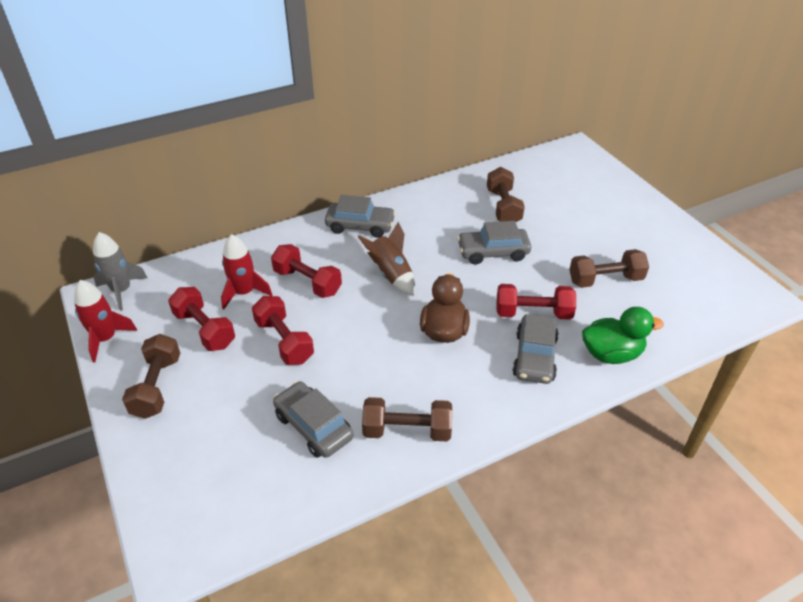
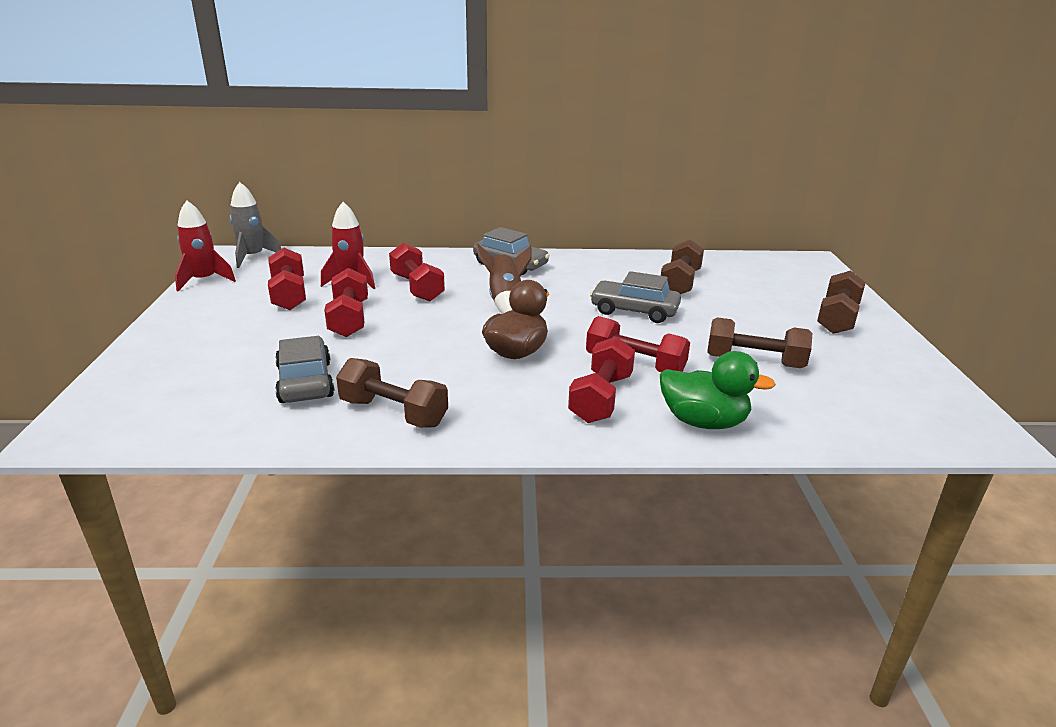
camera: 25 degrees right, 15 degrees down
(157, 387) = (205, 318): brown dumbbell -> brown dumbbell (837, 318)
(534, 357) = (601, 398): grey car -> red dumbbell

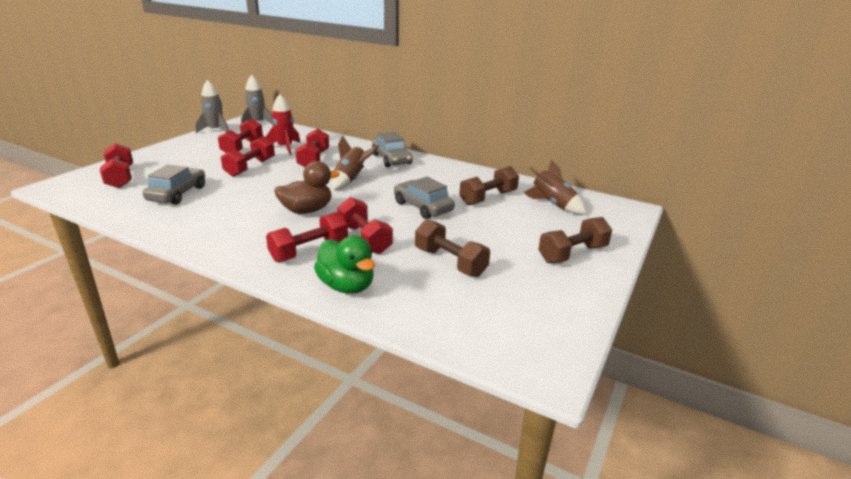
camera: 30 degrees right, 0 degrees up
(169, 385) = (120, 177): none -> red dumbbell
(204, 280) = (216, 130): red rocket -> grey rocket
(393, 413) = (190, 222): brown dumbbell -> none
(746, 274) = (553, 204): none -> brown rocket

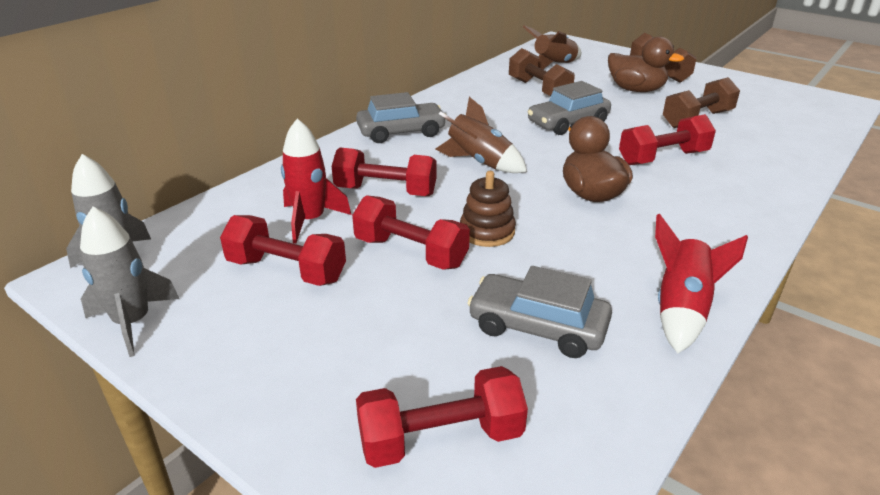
camera: 80 degrees left, 5 degrees up
(172, 228) = (681, 310): none -> red rocket
(266, 183) = (487, 231): none -> brown stacking toy
(309, 251) = (707, 191): red dumbbell -> none
(347, 286) = (773, 169): green duck -> none
(511, 238) = (636, 90): none -> brown duck

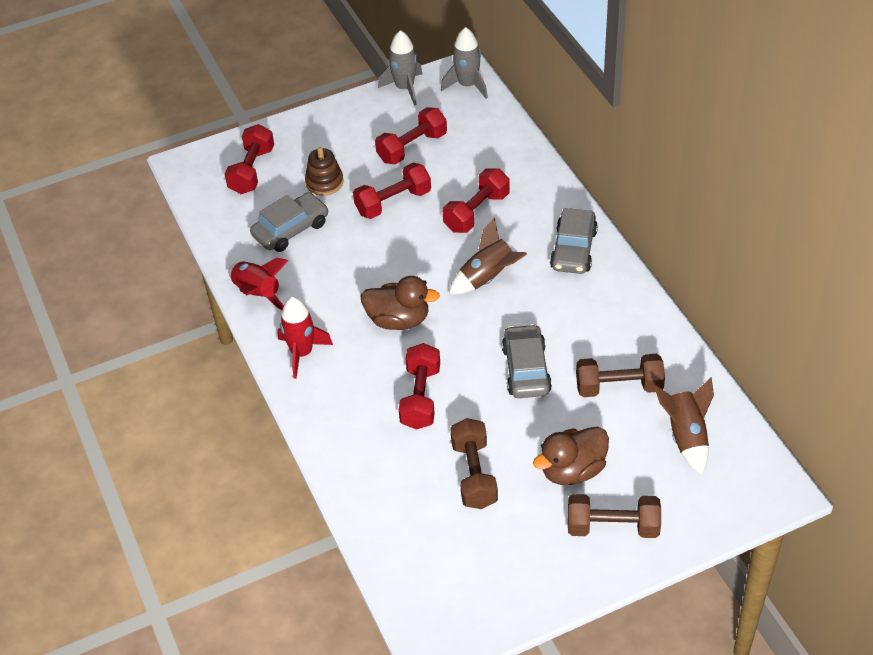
camera: 120 degrees right, 15 degrees up
(310, 220) = (462, 167): red rocket -> red rocket (302, 353)
(487, 231) = (391, 245): brown stacking toy -> brown stacking toy (324, 182)

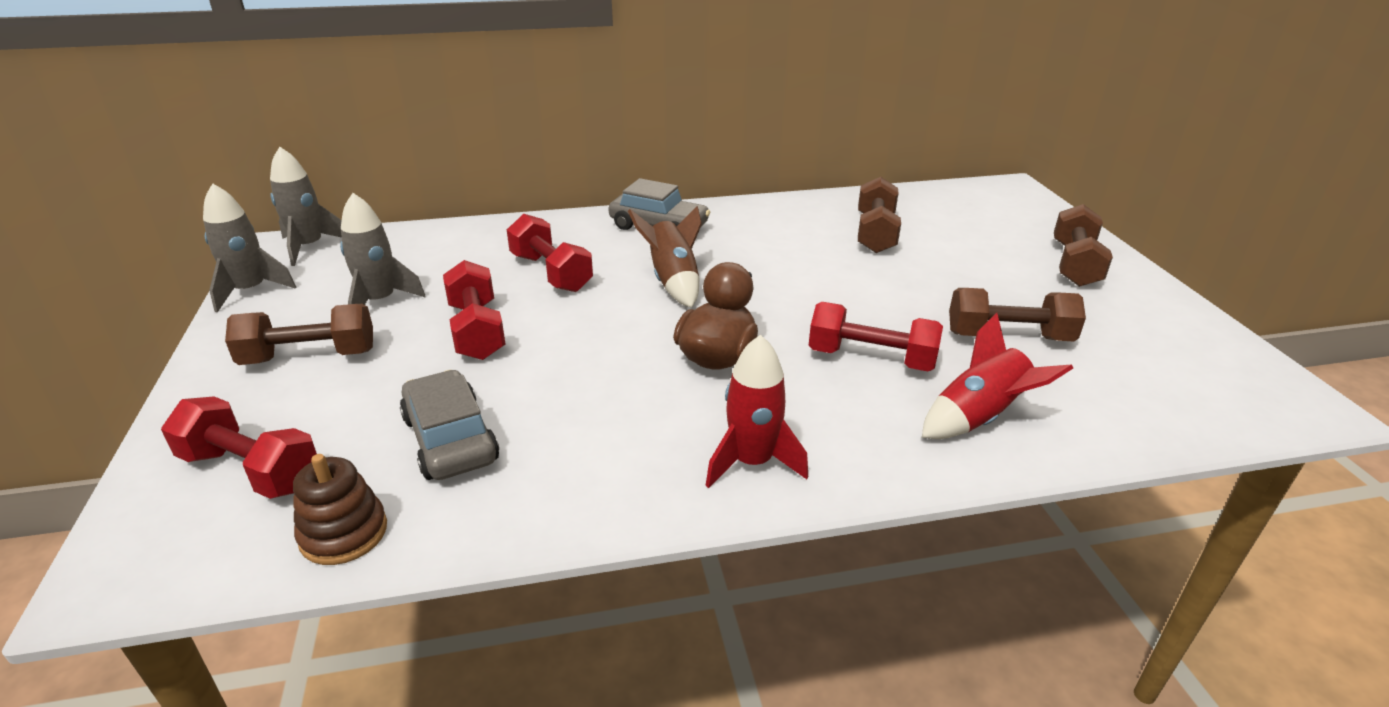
camera: 80 degrees left, 15 degrees down
(257, 294) = (584, 501): red rocket -> red rocket (979, 418)
(324, 182) = (371, 388): brown stacking toy -> brown stacking toy (343, 533)
(346, 146) = (309, 357): none -> brown dumbbell
(412, 147) = (380, 301): red dumbbell -> grey rocket
(526, 369) = (837, 279): grey car -> none
(572, 470) = (996, 274): brown duck -> none
(686, 436) = (947, 213): brown rocket -> none

